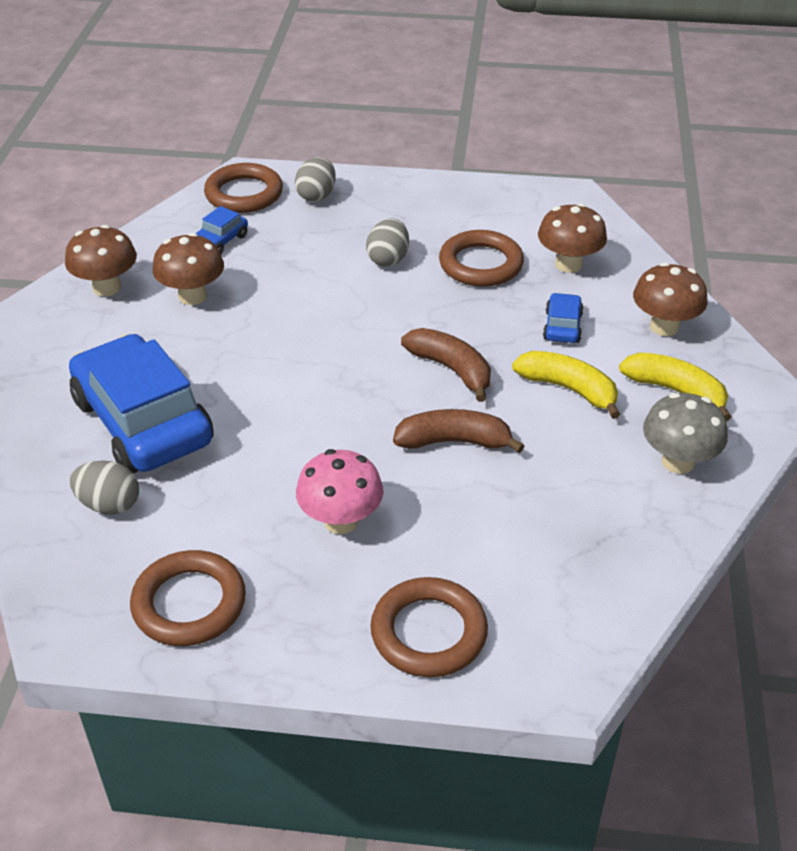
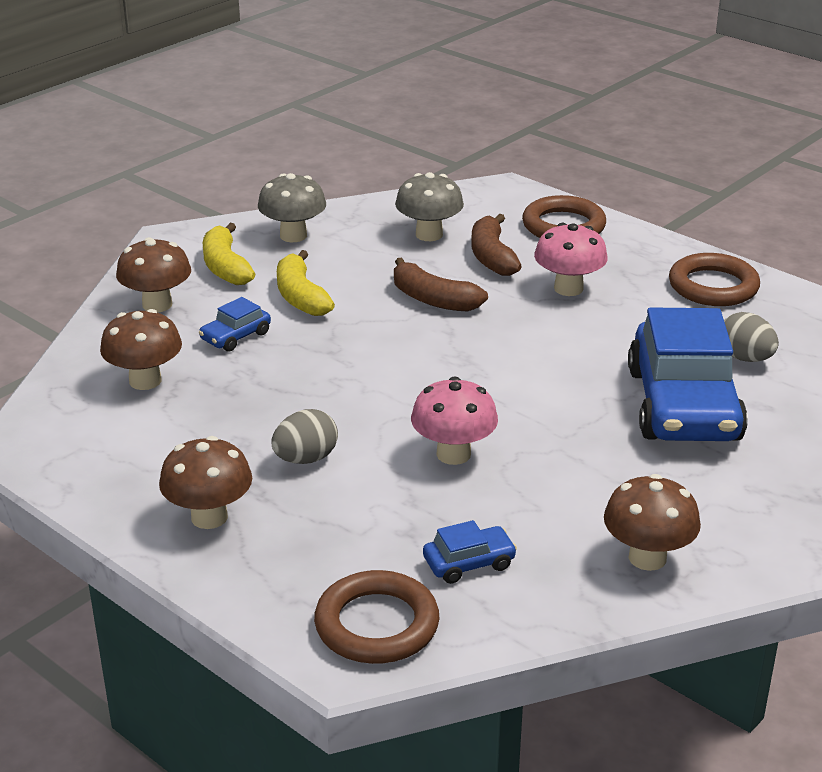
camera: 145 degrees left, 10 degrees down
(192, 296) = (553, 505): brown mushroom -> brown mushroom (209, 517)
(292, 303) = (453, 454): none -> pink mushroom
(316, 195) = (289, 577): grey egg -> none
(451, 369) = (373, 343): brown banana -> brown banana (492, 257)
(481, 264) = (223, 415): brown ring -> none
(555, 534) = (429, 234): none -> grey mushroom

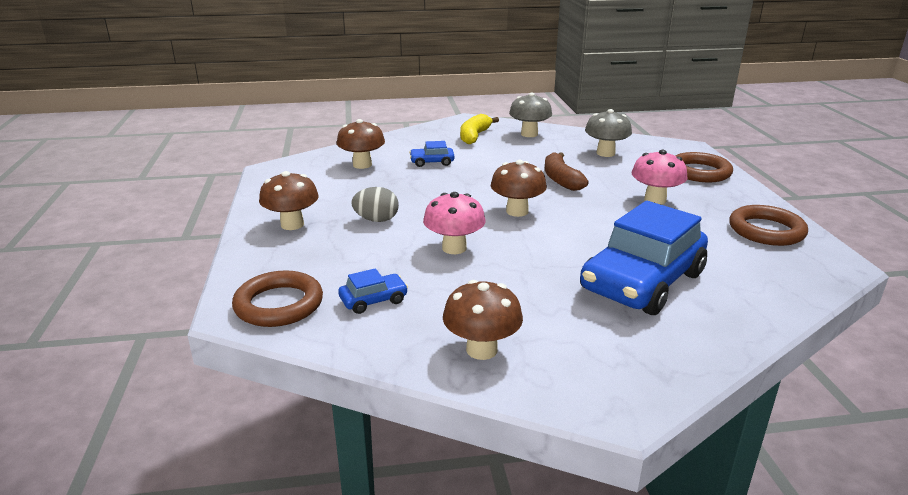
camera: 40 degrees right, 5 degrees down
(157, 305) = (418, 140): brown mushroom -> brown mushroom (517, 211)
(300, 296) = (491, 157): yellow banana -> none
(469, 563) = (373, 300): blue car -> blue car turned 45 degrees counterclockwise
(492, 257) = (628, 172): brown banana -> none
(745, 358) = (732, 275): grey egg -> none

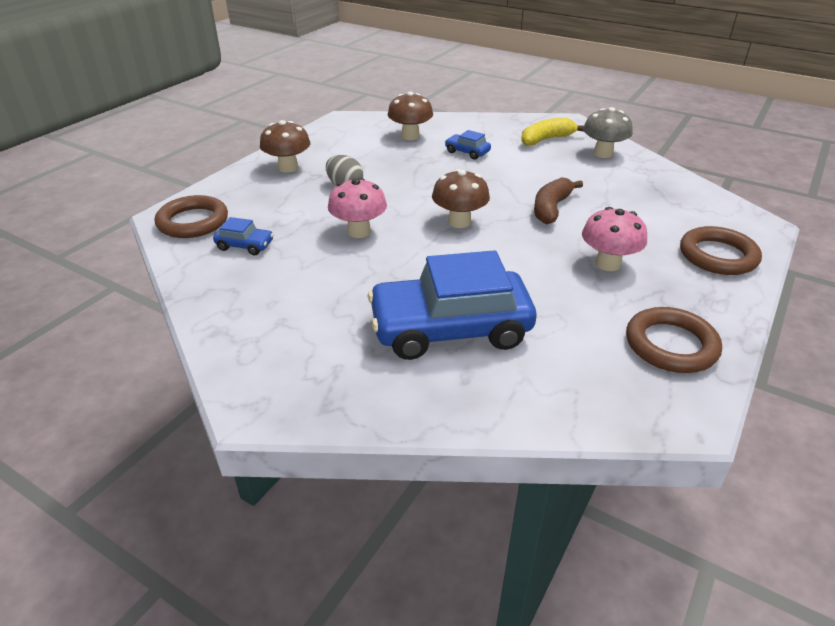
camera: 40 degrees right, 10 degrees up
(481, 350) = (247, 314): brown mushroom -> none
(605, 153) = (647, 199): grey mushroom -> none

